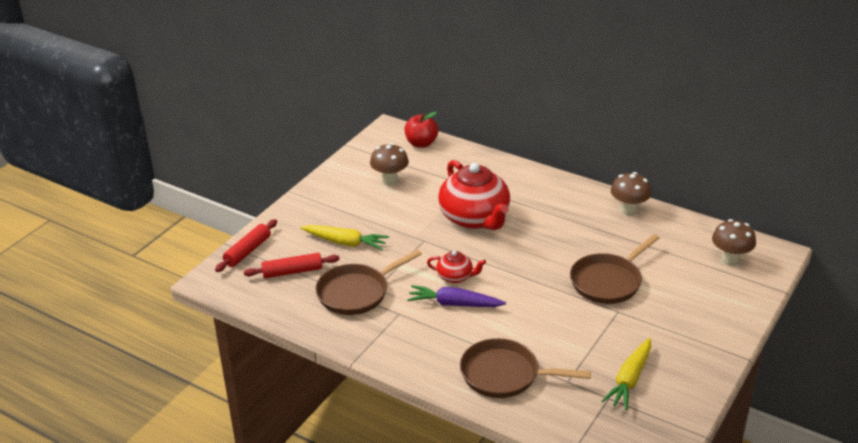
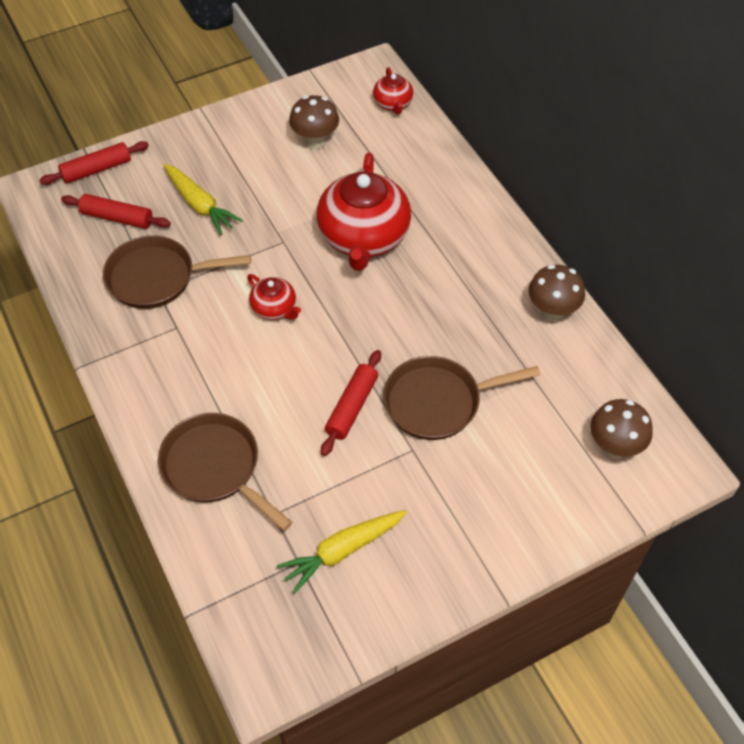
camera: 30 degrees right, 20 degrees up
(421, 143) = (393, 103): red apple -> red teapot
(454, 304) = (242, 344): purple carrot -> none
(559, 306) = (352, 407): none -> red rolling pin

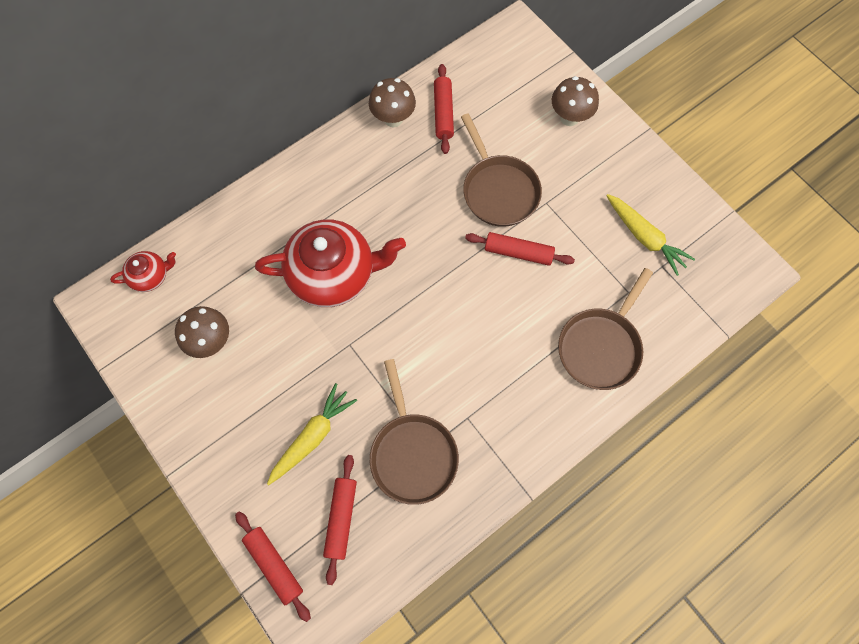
camera: 100 degrees left, 15 degrees up
(274, 308) = (429, 335): red teapot -> none
(555, 363) = (443, 113): none -> red rolling pin
(614, 447) = (510, 71): brown mushroom -> brown mushroom (569, 118)

